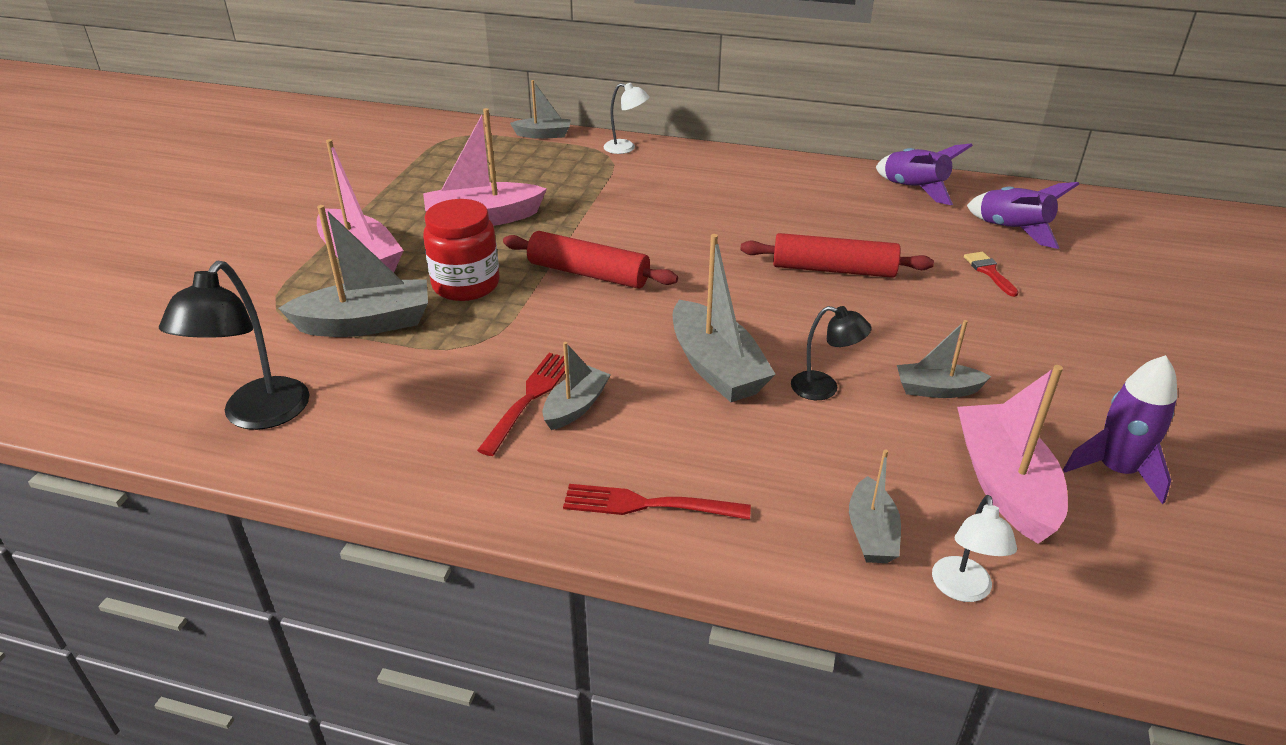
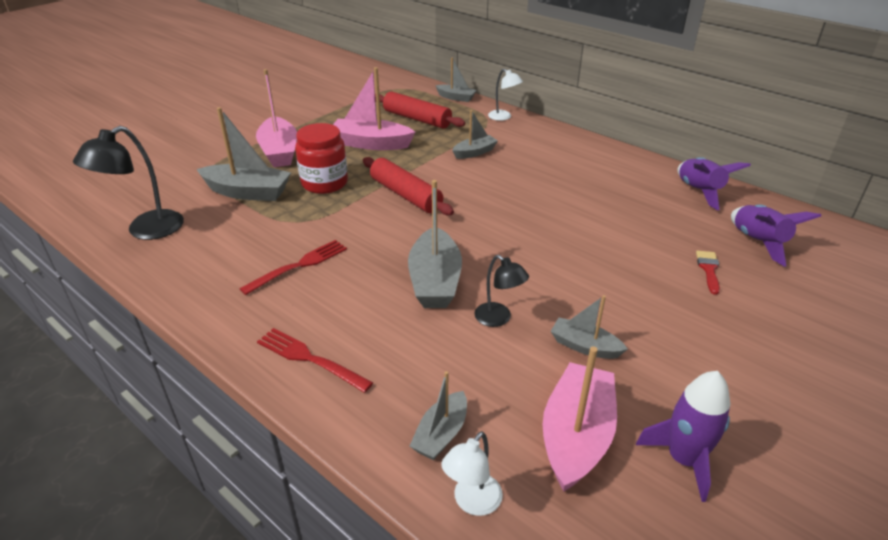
camera: 25 degrees right, 0 degrees up
(576, 406) = (322, 279): grey boat -> grey boat (474, 152)
(833, 269) = (581, 235): red rolling pin -> red rolling pin (417, 119)

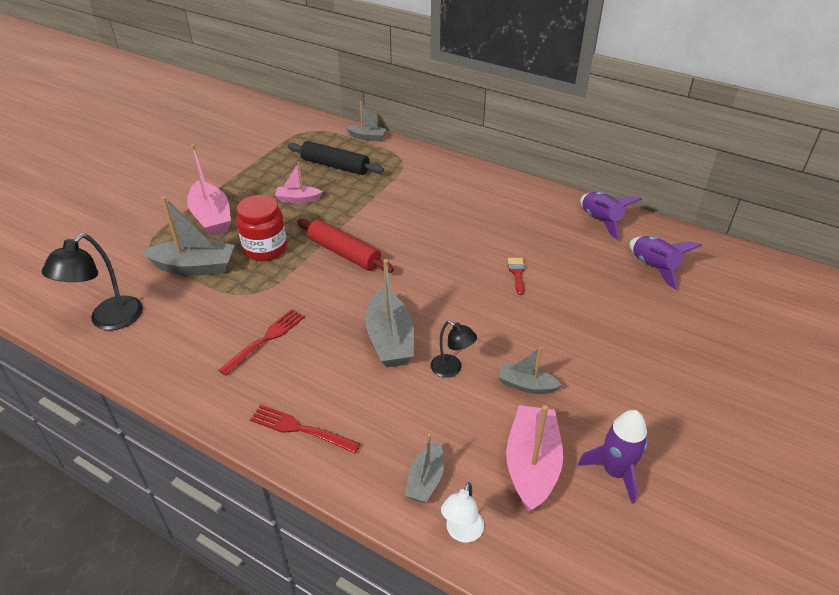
camera: 10 degrees left, 5 degrees up
(371, 144) = (298, 199): pink boat -> pink boat, size x0.58
(417, 119) = (335, 166): red rolling pin -> black rolling pin
(474, 152) = (397, 199): grey boat -> none
(503, 117) = (416, 156): white lamp -> none
(708, 269) = (616, 299): red brush -> red brush (517, 273)

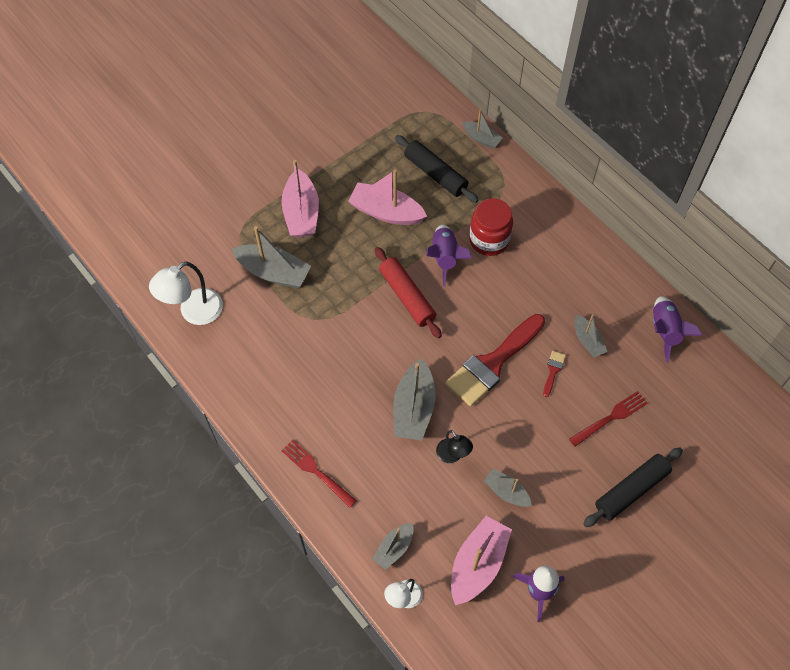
camera: 20 degrees right, 20 degrees up
(109, 320) = (194, 312): black lamp -> white lamp
(265, 248) = (339, 269): red jar -> red jar (489, 240)
(265, 339) = (313, 374): red fork -> red fork (610, 418)
(298, 199) = (386, 212): pink boat -> pink boat, size x1.73
(455, 283) = (492, 363): none -> red brush
(536, 244) = (587, 341): none -> grey boat
(650, 347) = (631, 490): none -> black rolling pin
(653, 268) = (684, 405): purple rocket -> purple rocket (444, 258)

